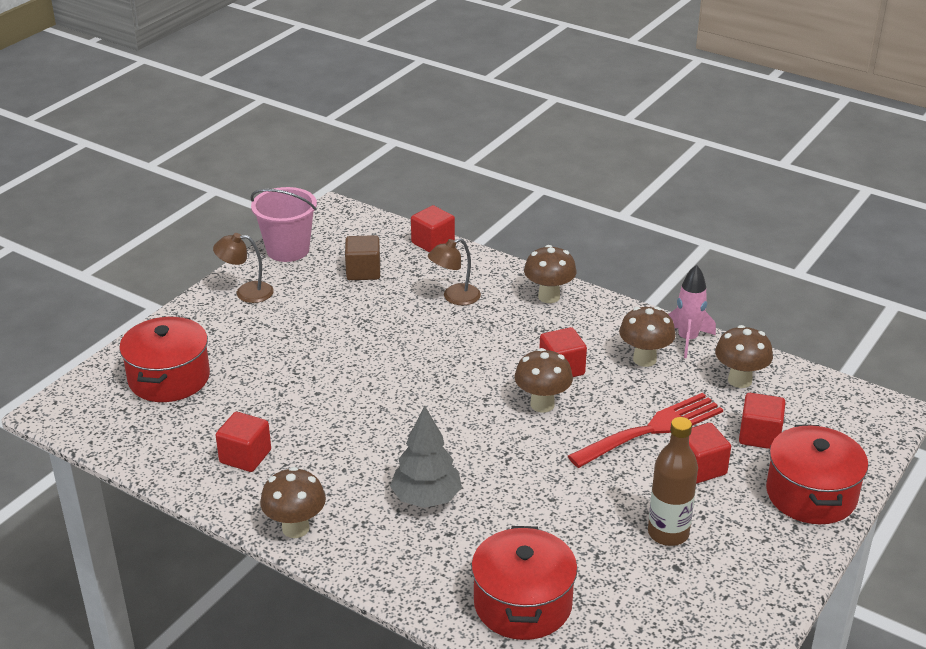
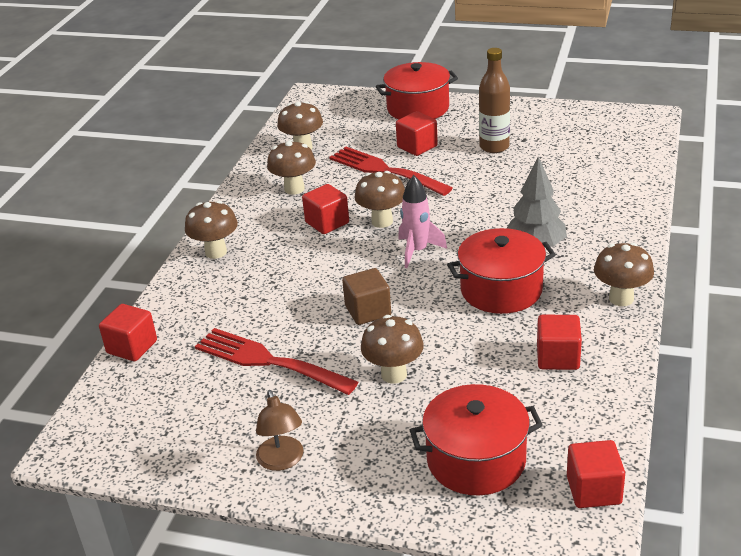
camera: 105 degrees left, 0 degrees up
(288, 250) = (174, 459): pink bucket -> none
(297, 361) = (394, 374): none -> brown mushroom
(363, 271) = (206, 381): brown cube -> brown cube (368, 311)
(365, 302) = (268, 361): none -> red fork
(454, 297) = (237, 305): brown lamp -> none
(523, 604) = (606, 183): red pot -> red pot (501, 290)
(687, 340) = (257, 176): pink rocket -> pink rocket (417, 251)
(759, 436) = (366, 132): red cube -> red cube (593, 490)

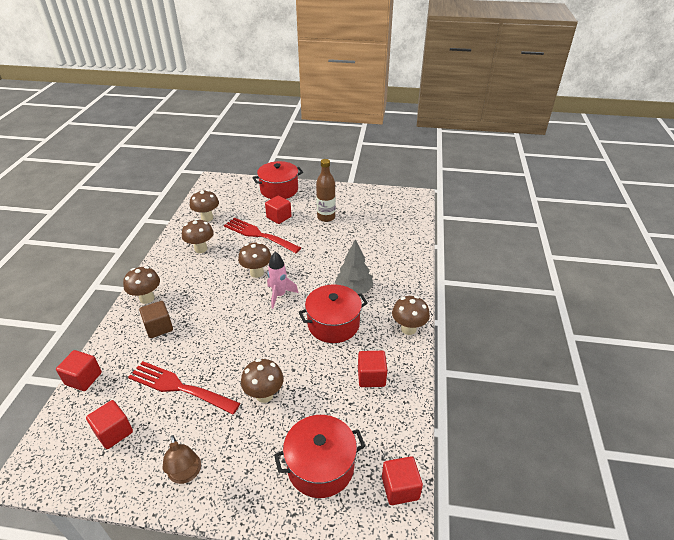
camera: 10 degrees left, 5 degrees up
(327, 223) = (221, 274): red cube -> red cube (114, 432)
(368, 311) = (247, 343): brown cube -> brown cube (159, 327)

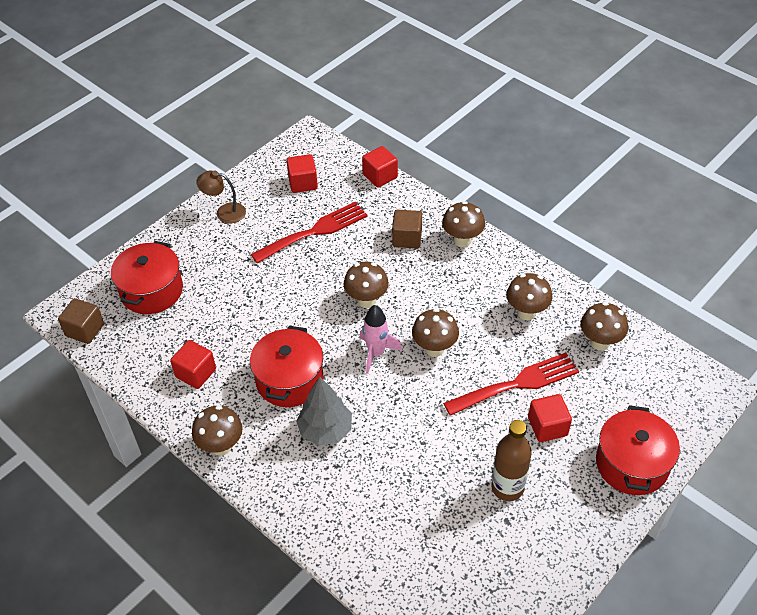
camera: 125 degrees right, 10 degrees up
(264, 395) = (252, 284): brown mushroom -> brown mushroom (366, 300)
(400, 488) = (85, 330): red cube -> brown cube

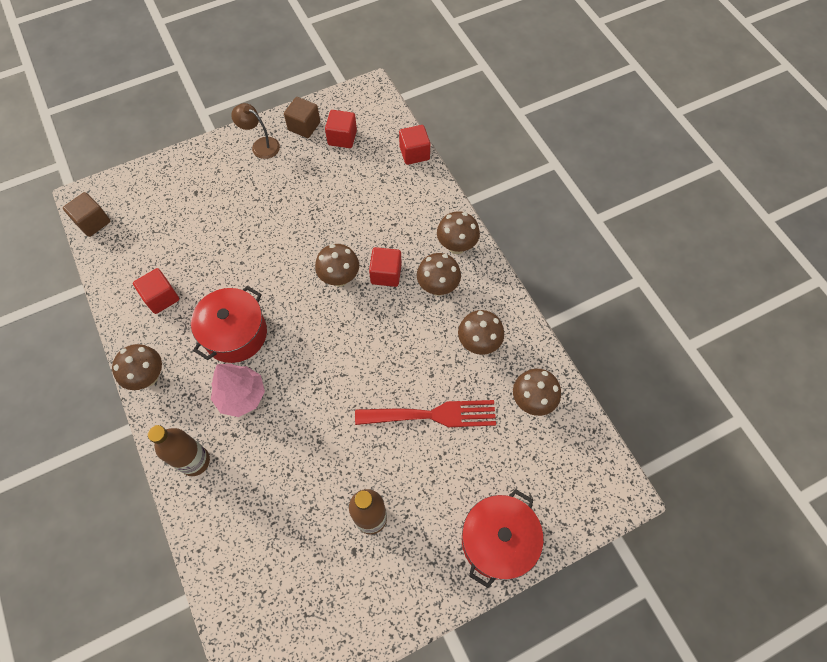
camera: 20 degrees right, 15 degrees up
(151, 291) = (164, 203): red pot -> none
(310, 502) = (195, 461): none -> brown bottle
(314, 231) = (328, 191): red fork -> none
(325, 430) = (241, 396): grey tree -> pink tree
(376, 353) = (322, 335): pink rocket -> none
(407, 238) = (407, 226): brown cube -> brown cube (304, 126)
(434, 349) = (376, 350): brown mushroom -> brown mushroom (437, 287)
(547, 427) = (438, 470): red cube -> red cube (386, 274)

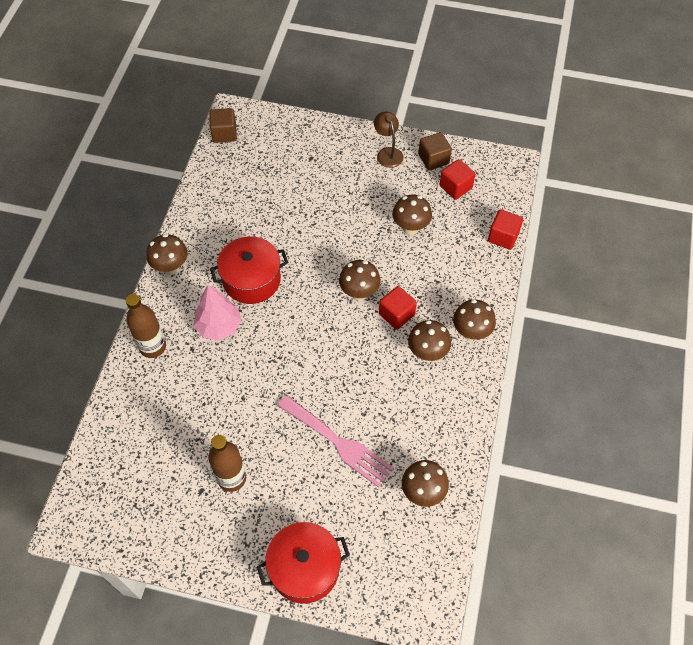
camera: 40 degrees right, 5 degrees down
(161, 297) = (224, 218): red cube -> none
(432, 415) = (338, 443): red fork -> pink fork
(478, 343) = (420, 418): brown mushroom -> brown mushroom (410, 228)

